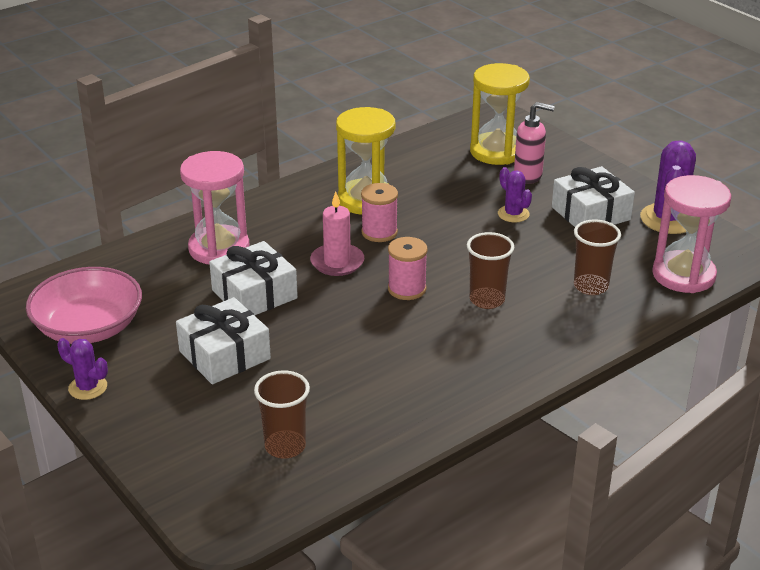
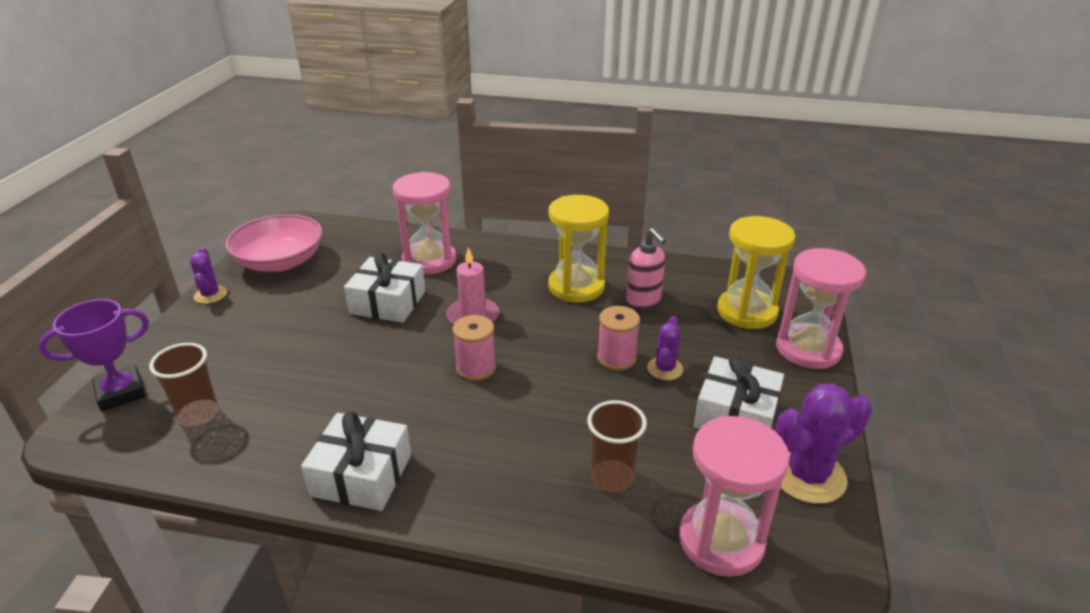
camera: 50 degrees right, 0 degrees up
(189, 484) = (121, 392): none -> purple trophy
(224, 355) = (297, 328): white gift -> white gift (362, 475)
(379, 232) = (539, 315): pink spool -> pink spool (616, 358)
(487, 300) = (511, 421): brown cup -> none
(528, 176) = (738, 347): pink soap dispenser -> pink soap dispenser (643, 302)
(564, 154) = (808, 349): none -> pink hourglass

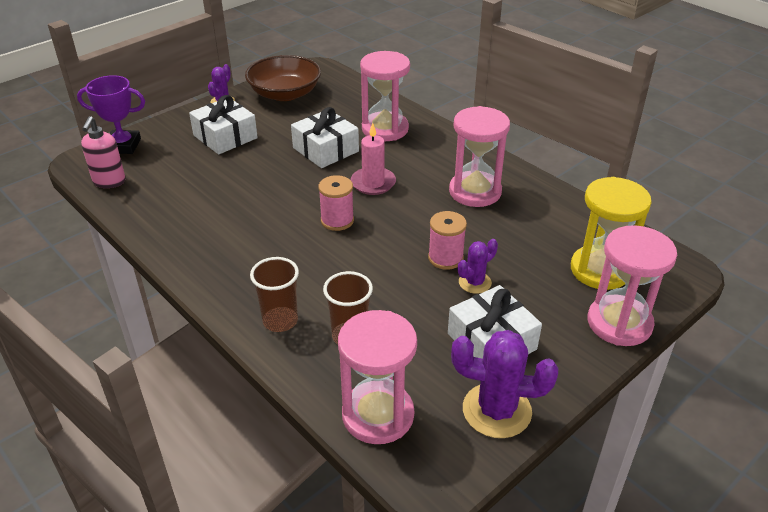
camera: 35 degrees right, 5 degrees up
(198, 415) = (149, 177): brown cup -> brown cup (280, 321)
(280, 261) = (285, 94): pink bowl -> brown bowl
(362, 475) = (201, 256): white gift -> white gift (225, 137)
(576, 287) = (475, 192): yellow hourglass -> pink hourglass
(643, 302) = (516, 226): pink soap dispenser -> pink soap dispenser (109, 182)

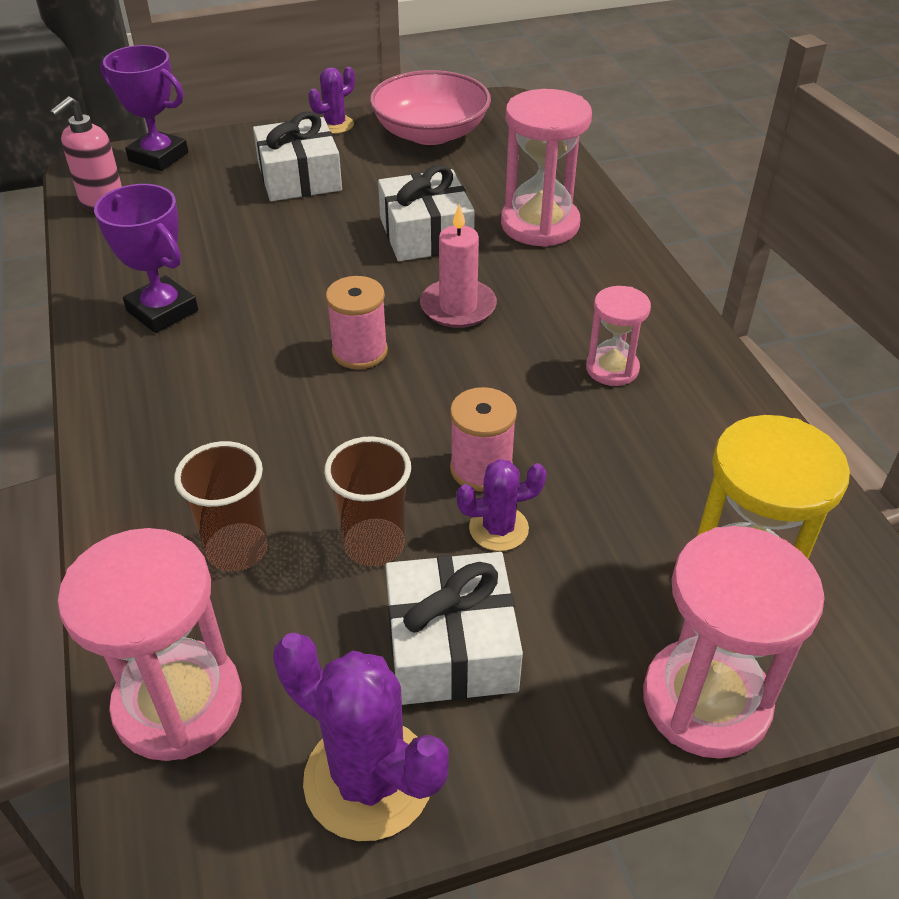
camera: 25 degrees right, 5 degrees up
(202, 231) = (162, 311): none -> purple trophy
(280, 321) = (159, 487): brown cup -> brown cup (374, 545)
(285, 94) = (430, 133): brown bowl -> pink bowl
(475, 192) = (612, 369): pink hourglass -> pink hourglass, size x0.57

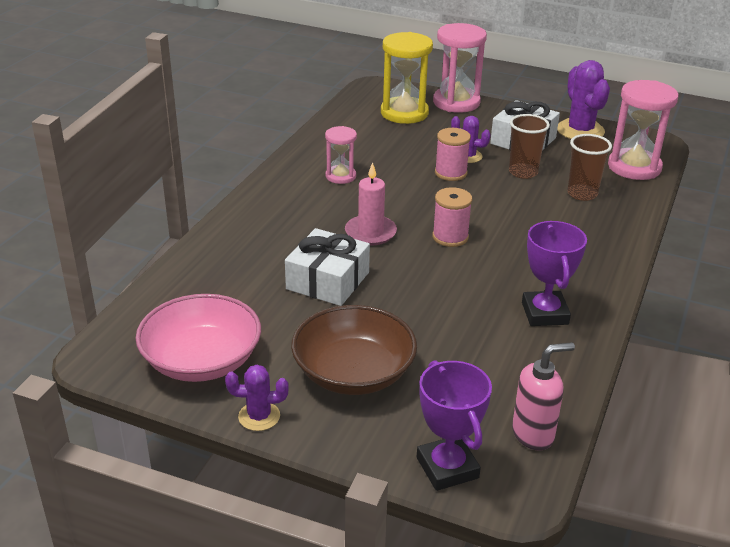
camera: 140 degrees left, 10 degrees down
(299, 177) = (353, 373): white gift -> brown bowl
(540, 224) = (254, 251): pink hourglass -> none

